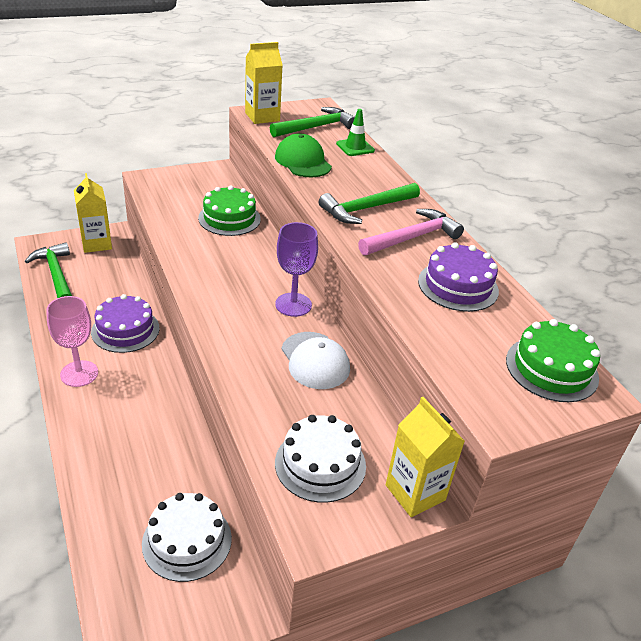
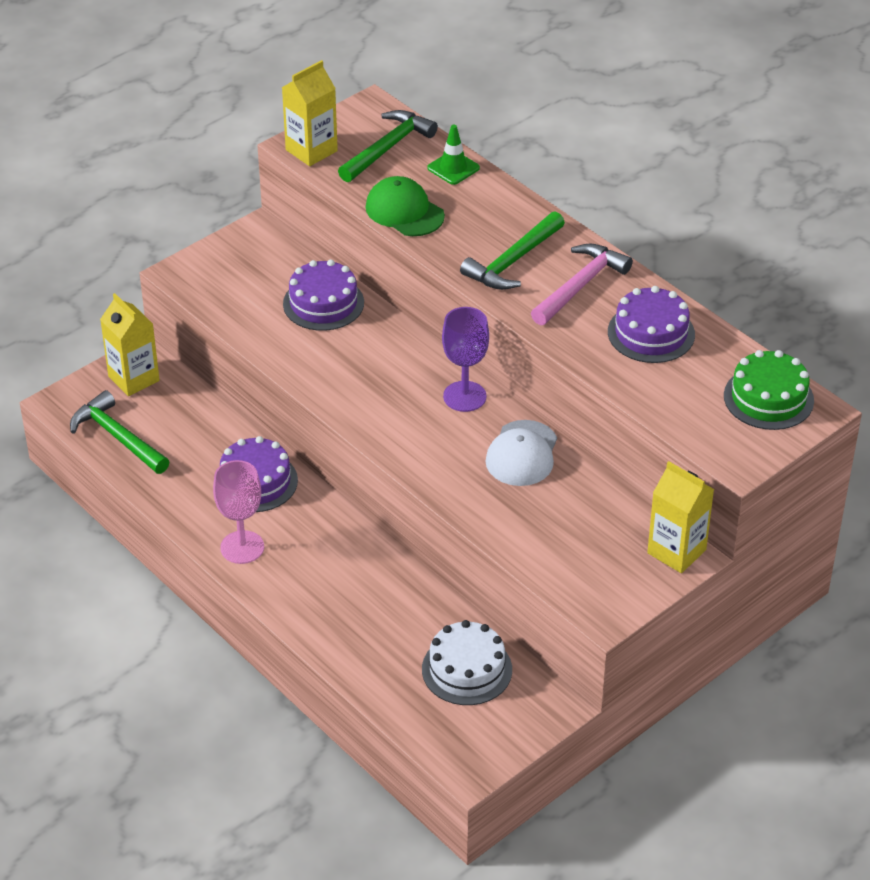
camera: 15 degrees left, 5 degrees up
(229, 218) = (323, 303): green cake -> purple cake
(315, 360) = (522, 454): white cap -> white cap turned 60 degrees clockwise
(320, 464) = (580, 553): white cake -> none

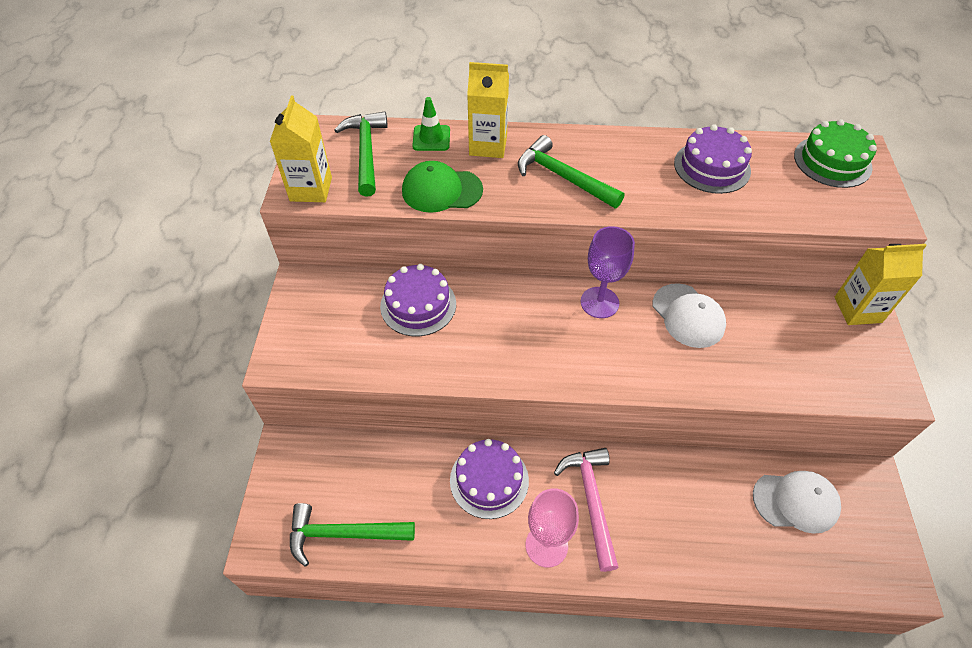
camera: 45 degrees left, 10 degrees up
(134, 379) = (299, 471): yellow carton -> yellow carton (488, 145)
(467, 669) = (796, 502): white cake -> white cap
(513, 261) = (563, 177): green hammer -> green hammer turned 135 degrees clockwise
(580, 285) = (626, 164): pink hammer -> pink hammer (591, 501)

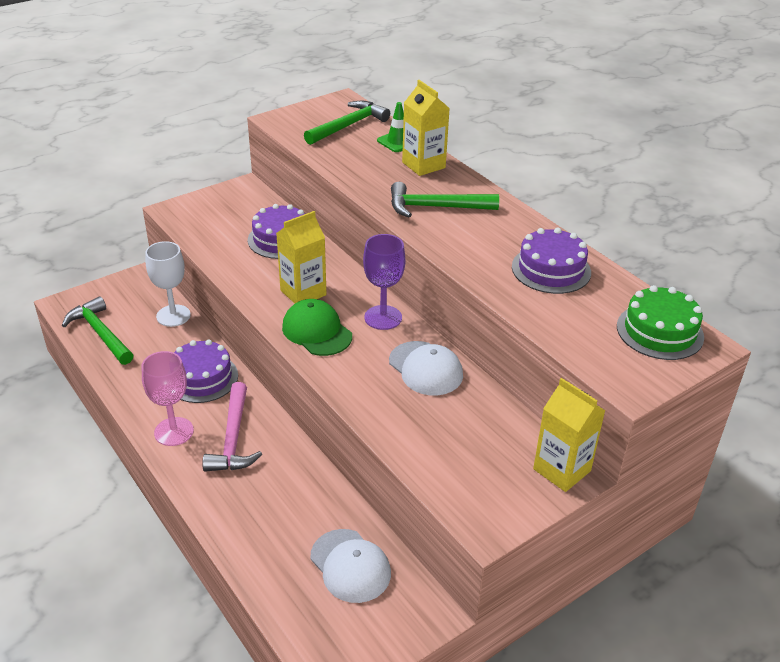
camera: 50 degrees right, 15 degrees down
(311, 189) = (288, 123): yellow carton -> yellow carton (303, 293)
(375, 453) = (173, 316): none -> white goblet
(441, 190) = (351, 167): green cap -> green cap (317, 331)
(563, 177) = (435, 207): green hammer -> green hammer turned 90 degrees counterclockwise
(591, 501) = (233, 438): pink hammer -> pink hammer turned 135 degrees clockwise
(688, 316) = (425, 368): white cap -> white cap turned 60 degrees counterclockwise

